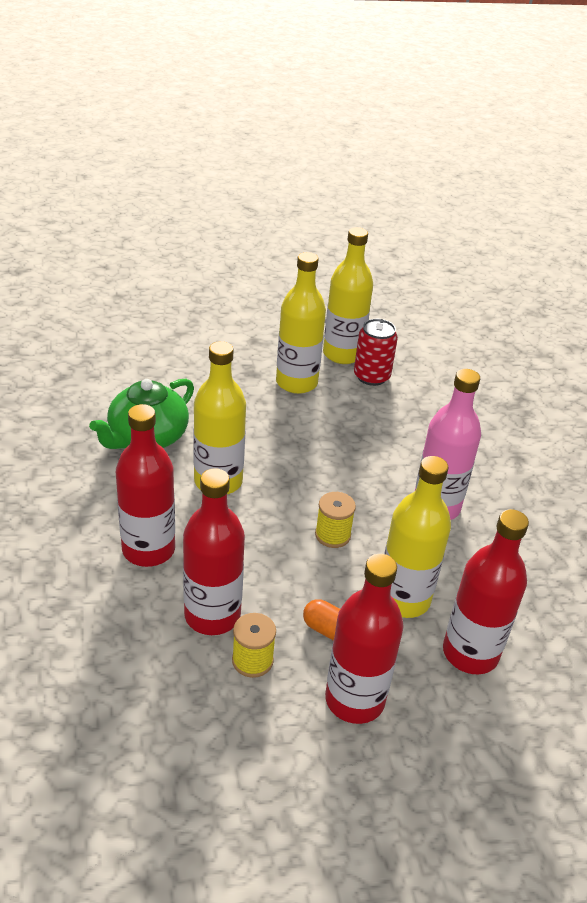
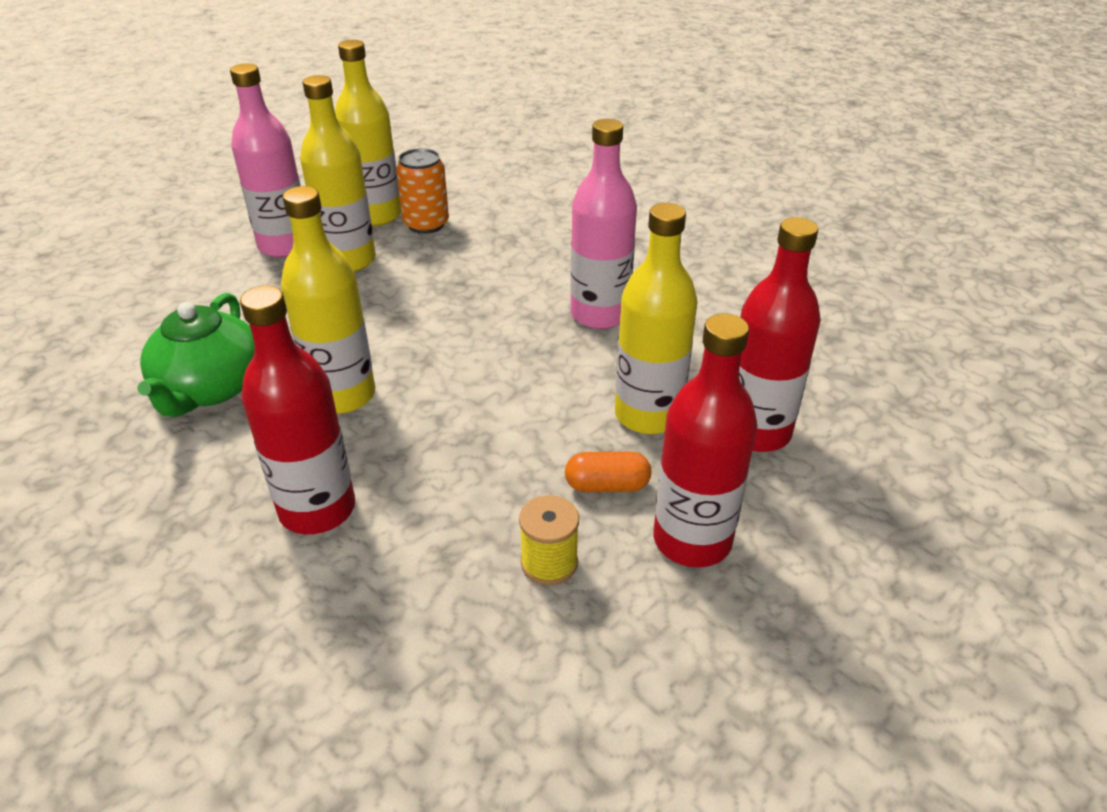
camera: 30 degrees left, 0 degrees up
(212, 615) = (460, 540): red bottle -> none
(264, 352) = (285, 246): none -> pink bottle
(332, 535) = (521, 389): yellow spool -> none
(371, 376) = (426, 224): red can -> orange can

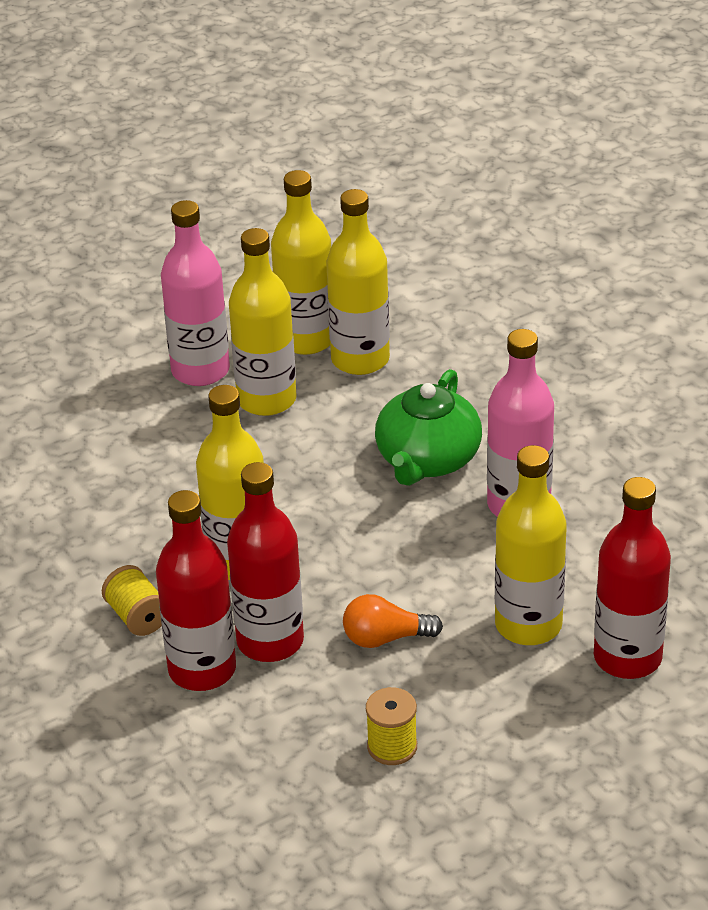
camera: 15 degrees right, 0 degrees up
(210, 388) = (114, 536): green teapot -> green teapot (427, 460)
(239, 463) = (137, 616): none -> yellow spool
(426, 224) = (360, 359): orange can -> yellow bottle
(509, 447) = (385, 638): none -> orange light bulb
(607, 485) = (464, 687): orange capsule -> none
(692, 540) = (524, 747): red bottle -> red bottle (270, 641)

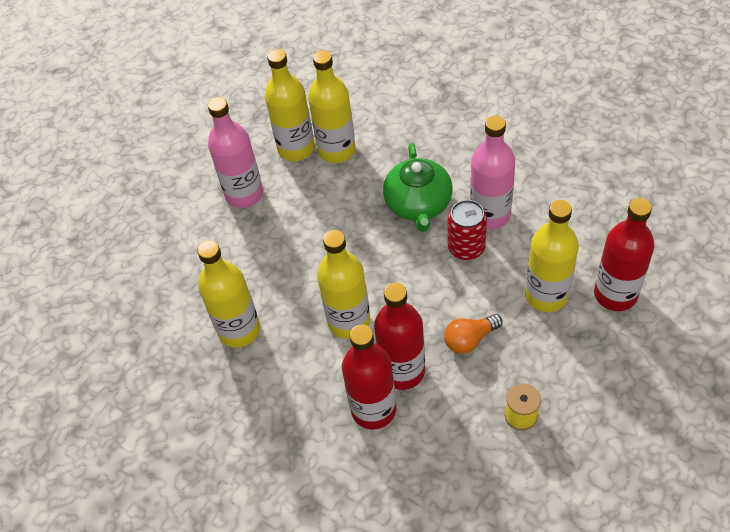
camera: 20 degrees left, 15 degrees up
(137, 616) = (310, 387): yellow spool -> none
(266, 399) = (297, 199): yellow bottle -> yellow bottle (239, 330)
(457, 532) = (466, 248): none -> red can

